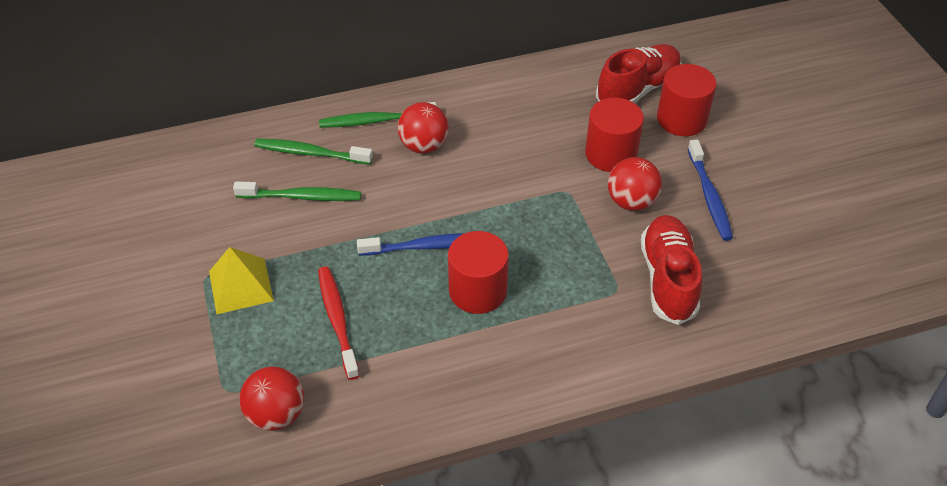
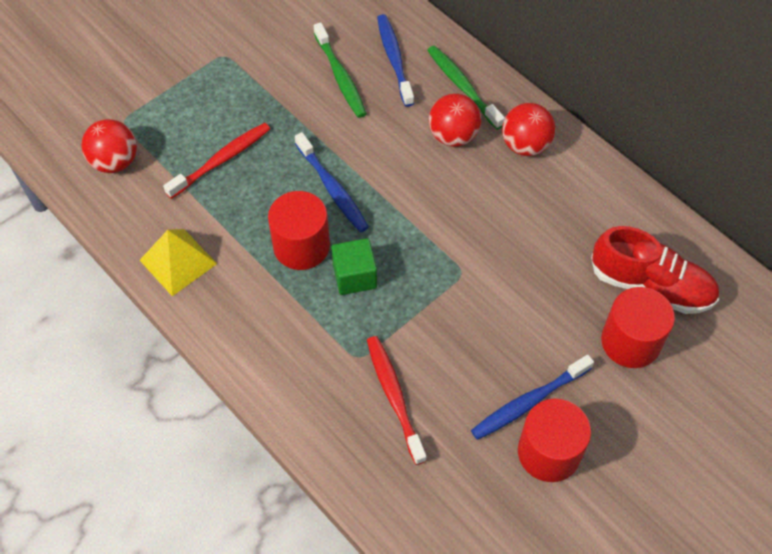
camera: 65 degrees right, 10 degrees up
(241, 286) = (225, 82): yellow pyramid -> yellow pyramid (178, 262)
(310, 153) = (394, 59): green toothbrush -> blue toothbrush
(532, 263) = (354, 276): none -> green cube
(611, 154) = (536, 292): red cylinder -> red cylinder (549, 452)
(631, 202) = (479, 332): red ball -> red ball (525, 145)
(668, 279) = (394, 397): red shoe -> red toothbrush

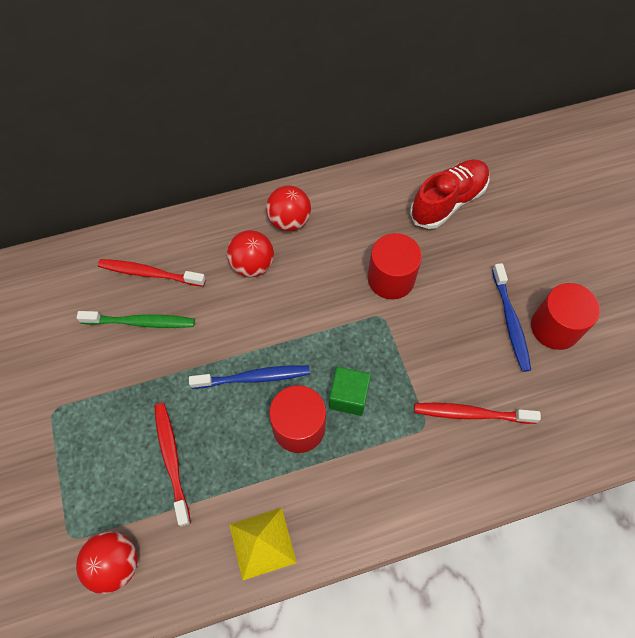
camera: 65 degrees left, 5 degrees up
(394, 59) = (149, 273): blue toothbrush -> red toothbrush
(462, 87) = (208, 237): green toothbrush -> none
(630, 342) = (487, 235): red cylinder -> red cylinder (391, 279)

